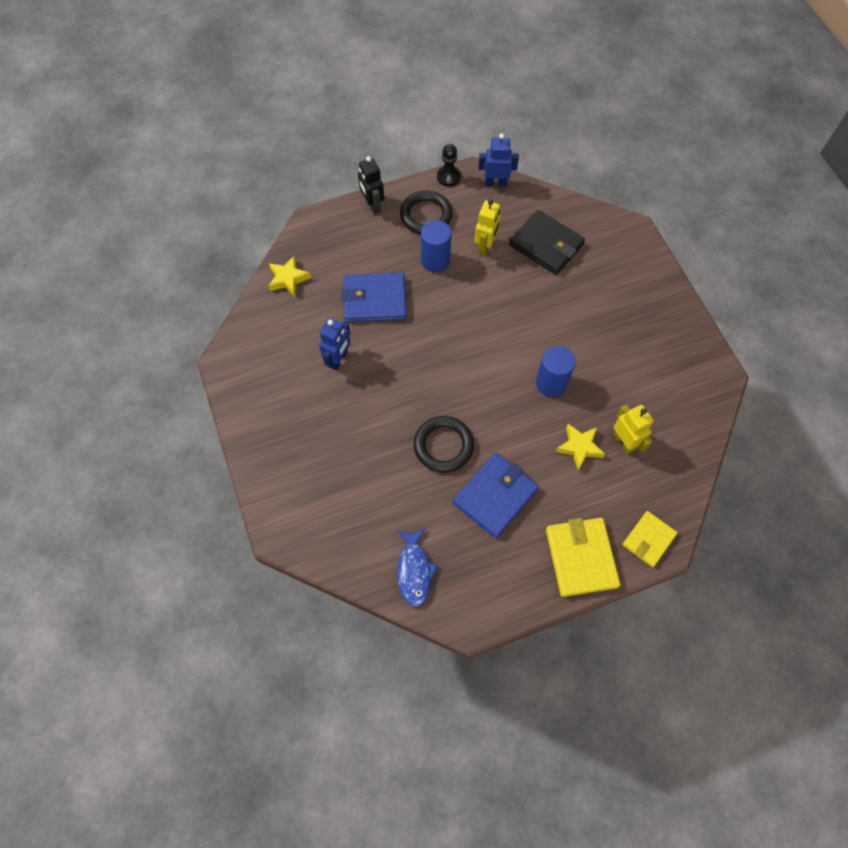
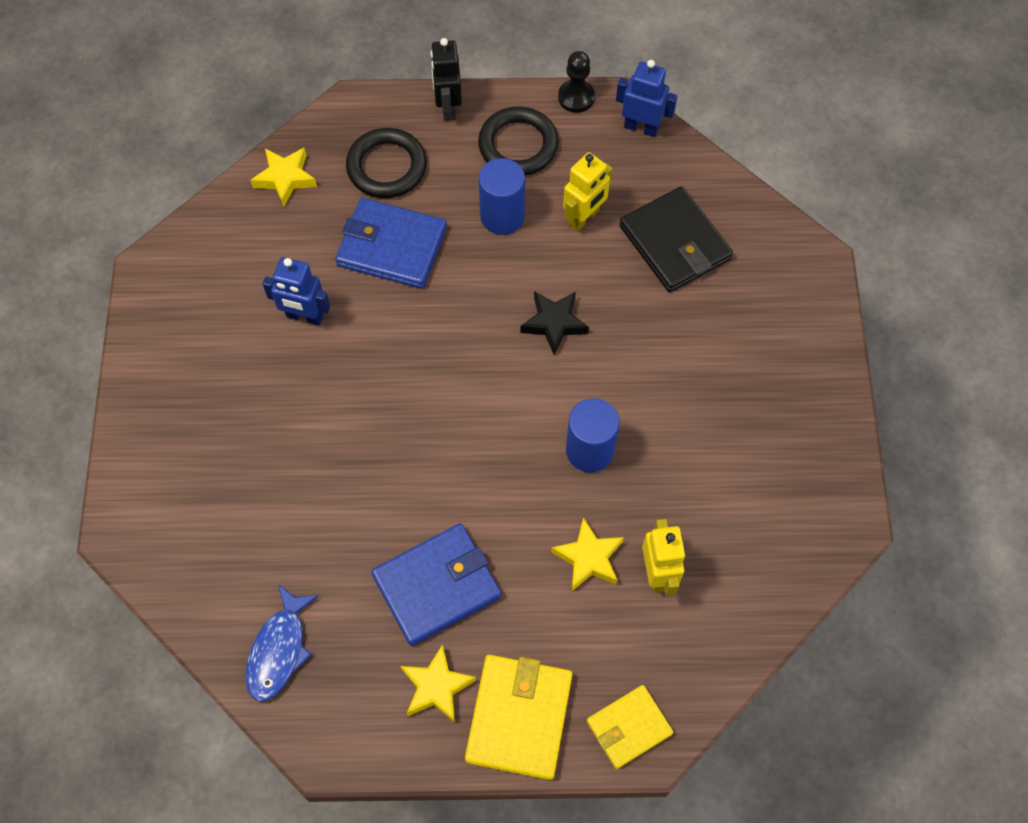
camera: 20 degrees right, 0 degrees up
(338, 359) = (304, 316): blue robot -> blue robot turned 60 degrees clockwise
(443, 446) = (396, 488): black ring -> black ring (386, 167)
(495, 314) = (554, 323): none -> black star
(522, 557) = (436, 687): none -> yellow star

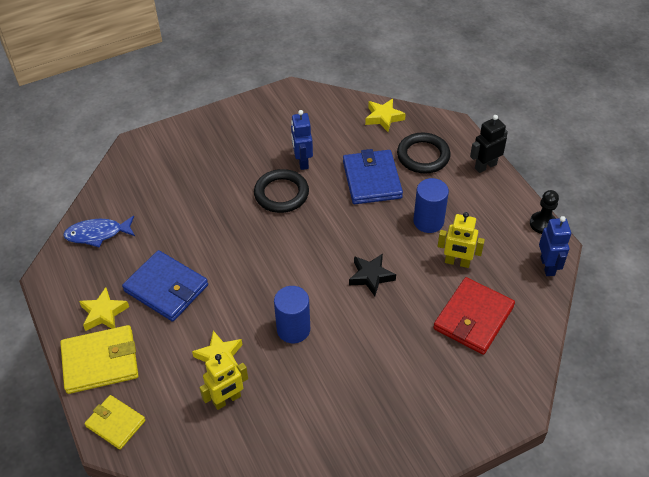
camera: 65 degrees right, 15 degrees down
(518, 145) = (484, 209): black ring -> black ring (281, 194)
(674, 242) = (473, 318): black wallet -> red wallet

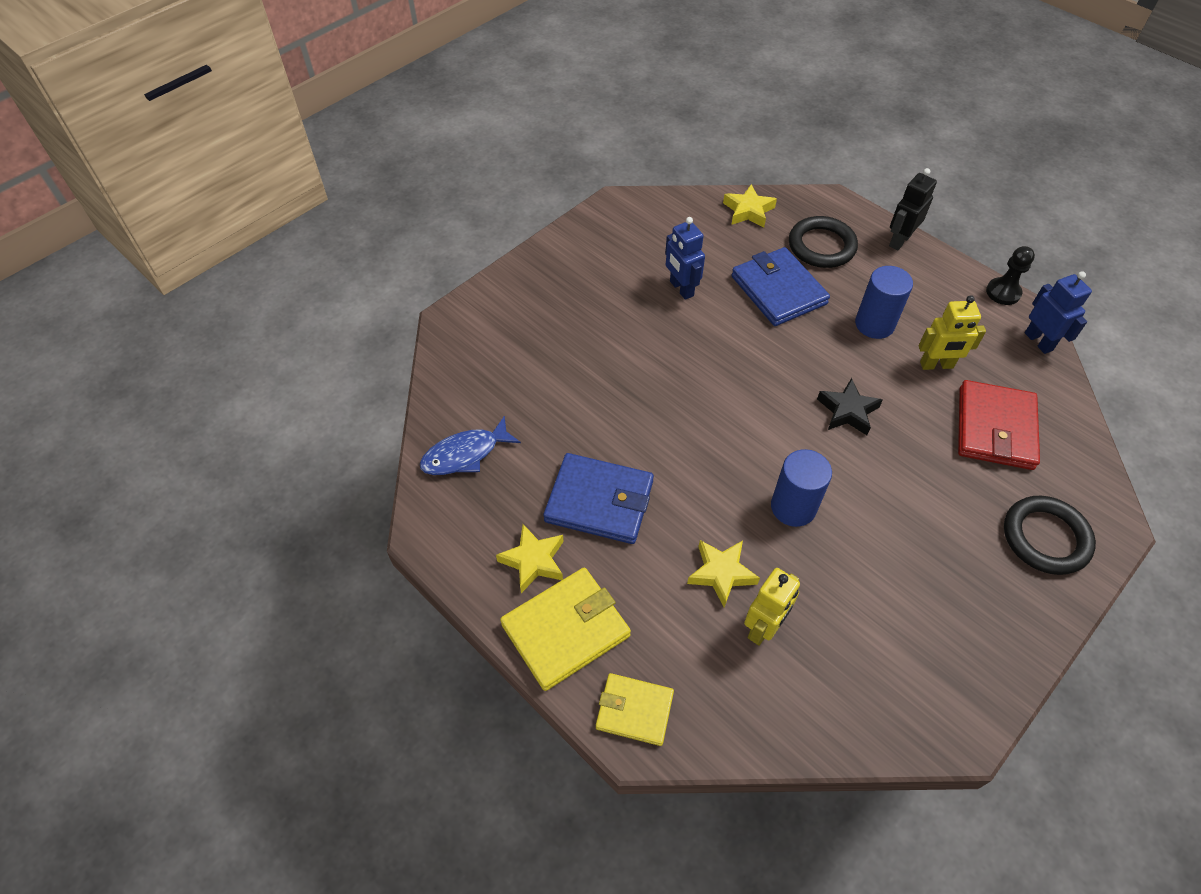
camera: 20 degrees left, 5 degrees up
(281, 194) = (678, 336): black ring -> black ring (1045, 538)

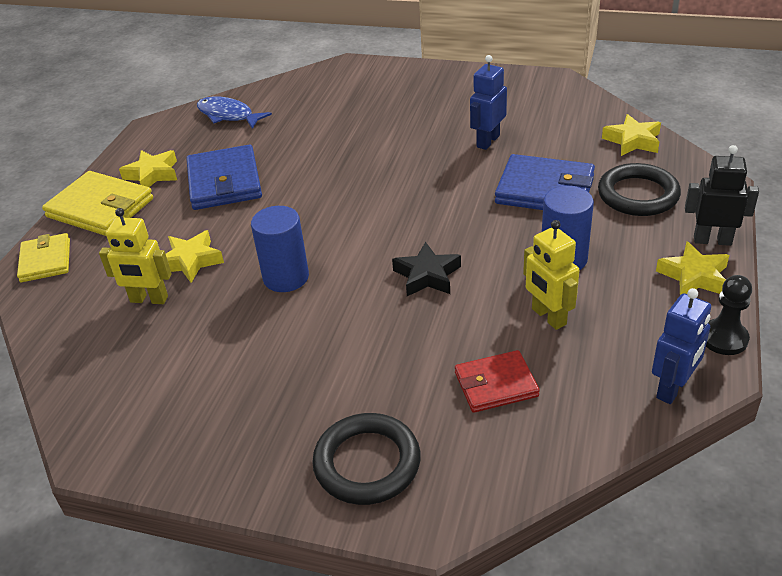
camera: 65 degrees right, 15 degrees down
(778, 290) = (545, 189): blue wallet -> blue wallet turned 75 degrees clockwise
(933, 271) = (694, 276): none -> yellow star
(995, 428) = (496, 384): red wallet -> red wallet, size x0.63

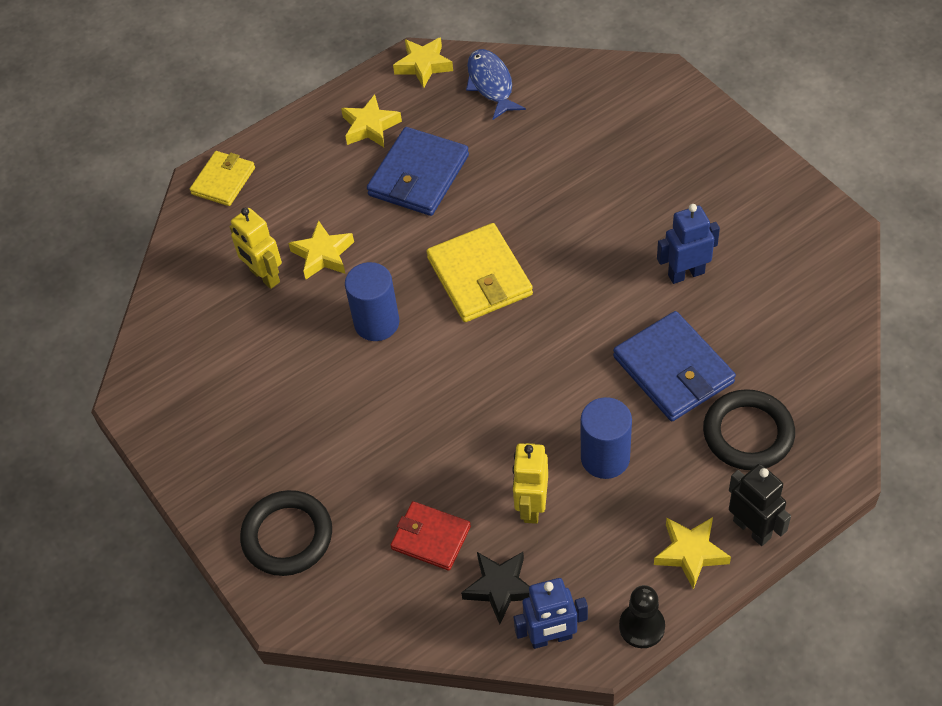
camera: 40 degrees right, 15 degrees up
(100, 208) = (302, 143): yellow wallet -> yellow wallet (479, 276)
(427, 275) = (482, 397): black star -> black star (500, 588)
(633, 141) = (821, 365): yellow star -> yellow star (423, 65)

